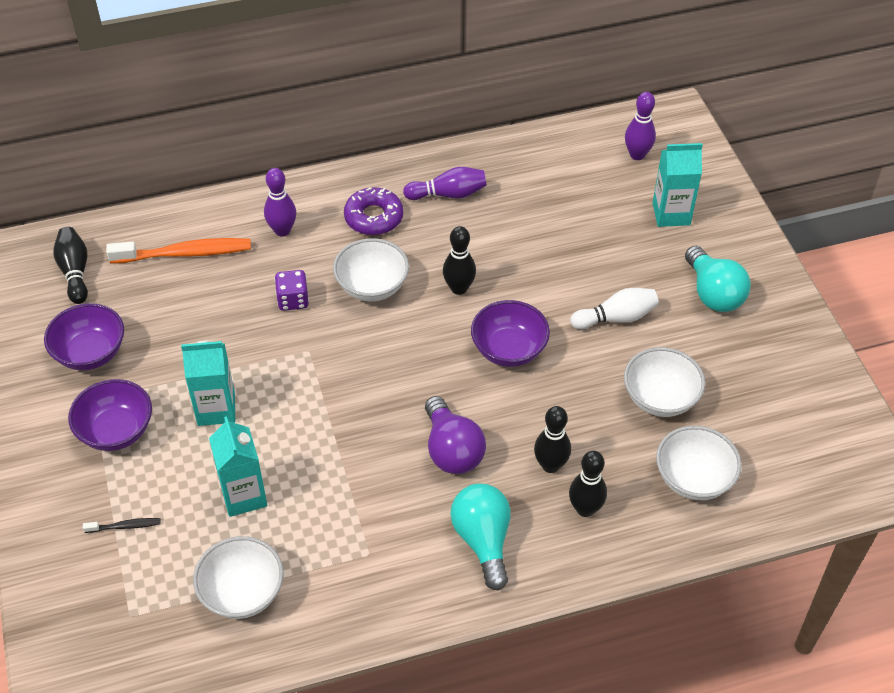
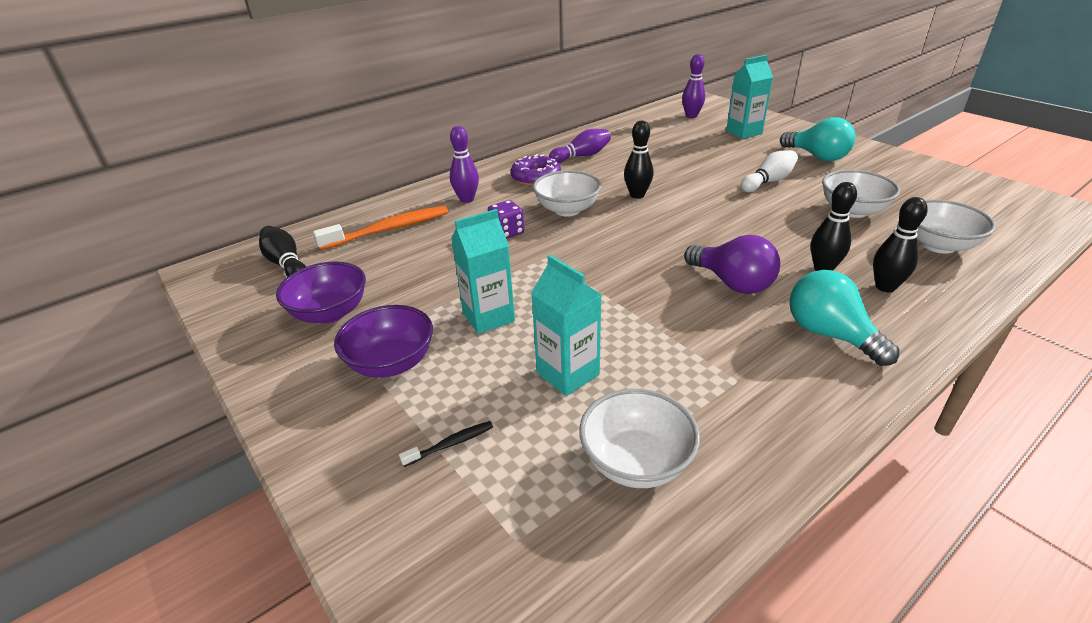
camera: 20 degrees left, 15 degrees down
(509, 349) = (711, 215): purple bowl -> none

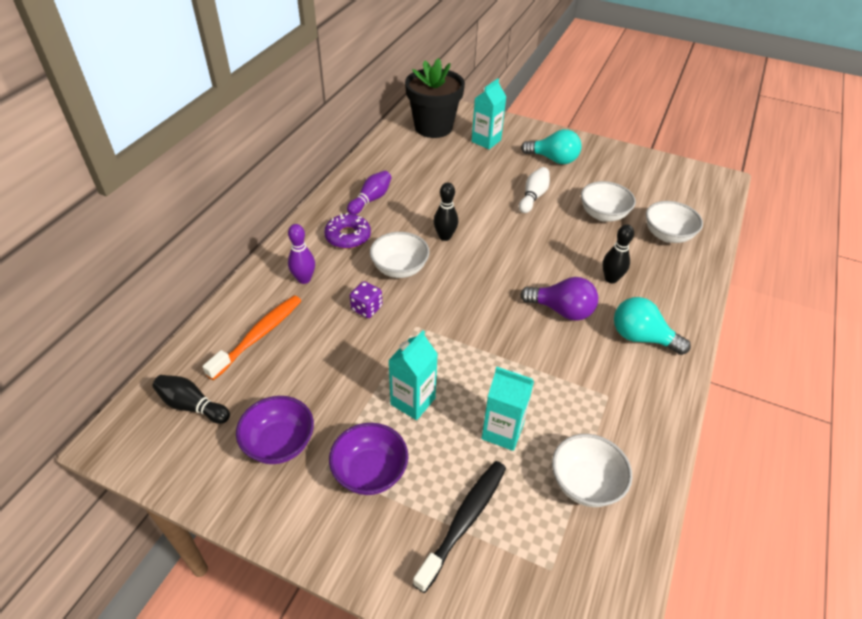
camera: 30 degrees left, 10 degrees up
(451, 444) = (464, 521): black toothbrush -> black toothbrush, size x2.17
(691, 116) = (433, 127): purple bowling pin -> black flower pot
(885, 287) = (654, 284): black bowling pin -> none

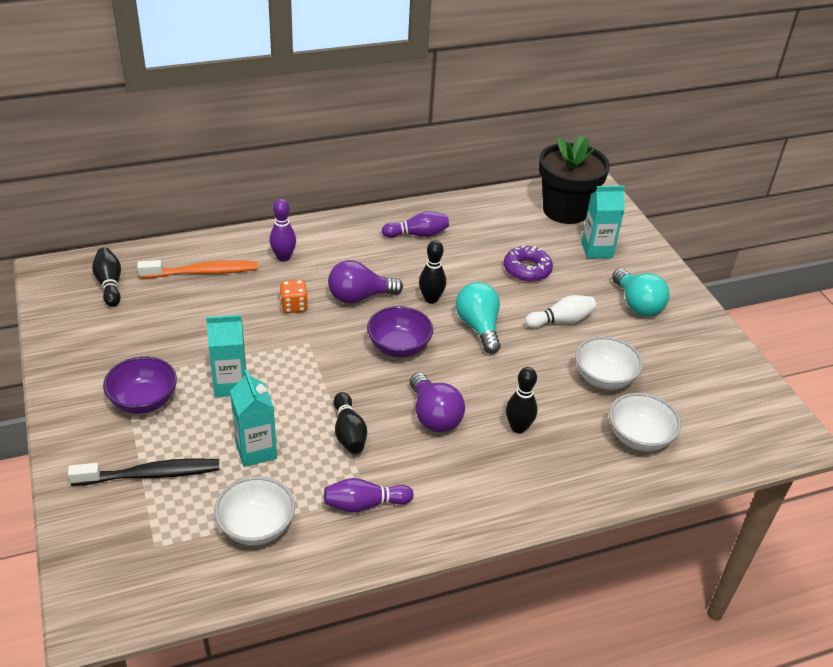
camera: 45 degrees right, 5 degrees down
(279, 443) = (122, 343): purple bowl -> purple bowl (399, 347)
(348, 236) = (358, 249): purple donut -> purple donut (527, 269)
(366, 308) = (294, 306): purple dice -> orange dice
(399, 268) = (359, 297): white bowl -> purple light bulb
(535, 365) = (348, 433): none -> black bowling pin
(615, 402) = (364, 504): none -> purple bowling pin
(641, 337) = (466, 485): turquoise light bulb -> turquoise light bulb (478, 327)

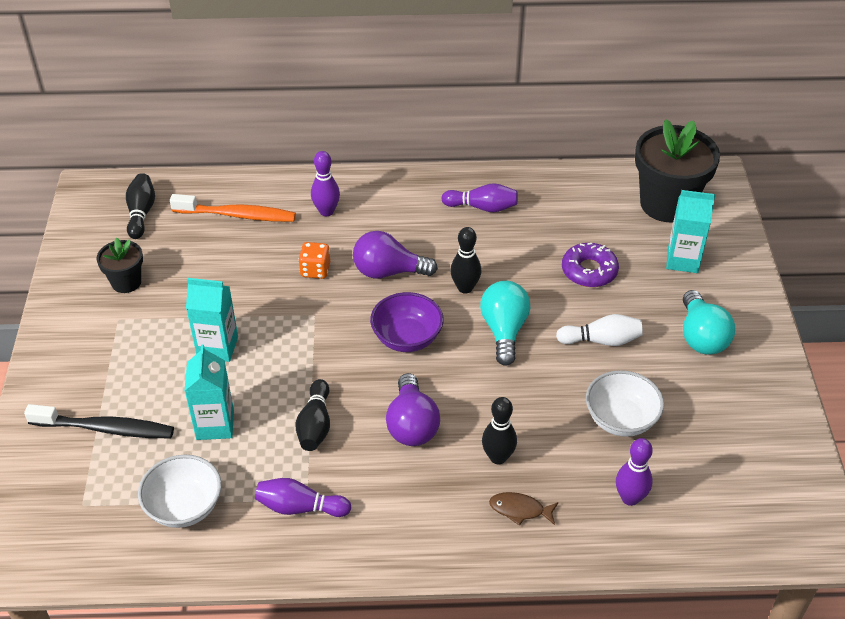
camera: 20 degrees right, 5 degrees up
(119, 345) = (126, 282): none -> black flower pot
(144, 401) = (127, 348): purple bowl -> none
(555, 465) = (520, 509): none -> brown fish
(639, 437) = (630, 498): white bowl -> purple bowling pin

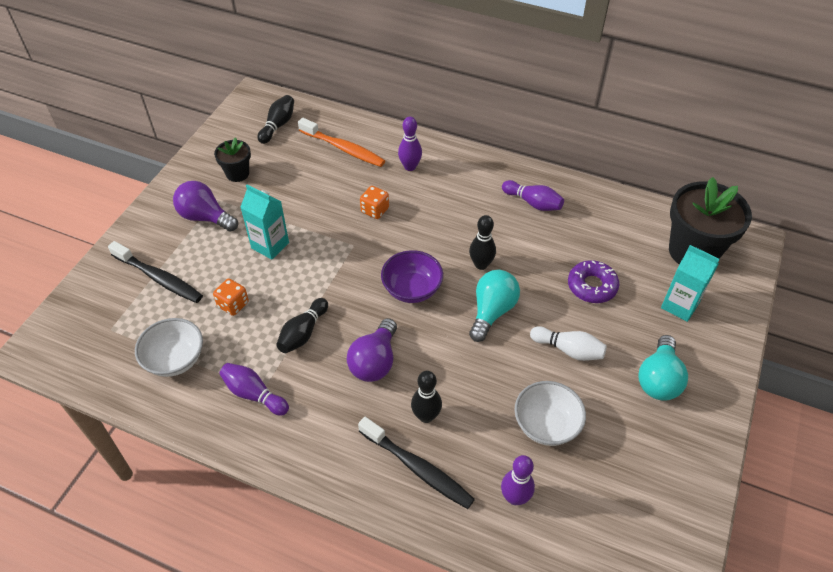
camera: 25 degrees right, 5 degrees up
(215, 425) = (233, 304): turquoise carton -> orange dice
(388, 271) = (429, 230): purple light bulb -> purple light bulb (205, 217)
(520, 509) = (418, 468): brown fish -> black toothbrush

